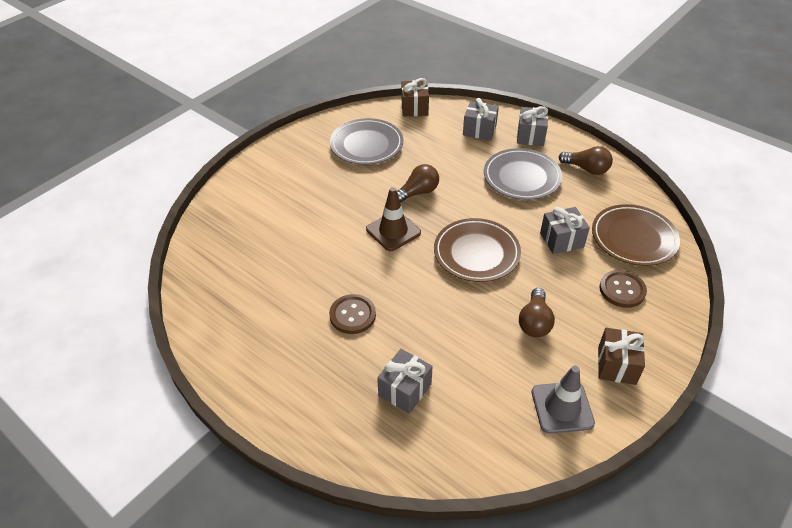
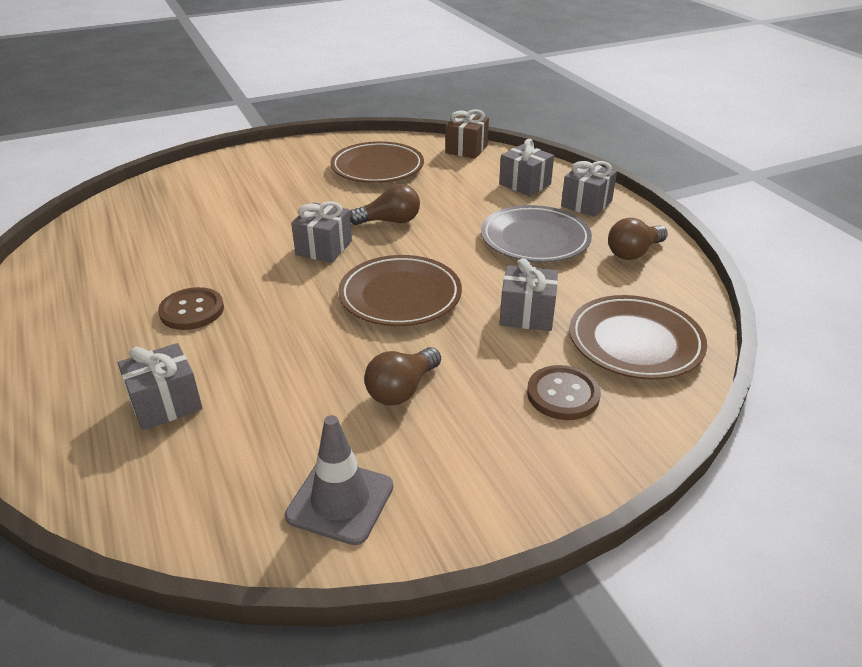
camera: 25 degrees right, 10 degrees down
(366, 145) = (377, 168): grey plate -> brown plate
(393, 231) = (324, 248): brown traffic cone -> grey gift
(586, 169) = (633, 252): brown light bulb -> brown light bulb turned 90 degrees clockwise
(616, 365) = (469, 480): brown gift -> none

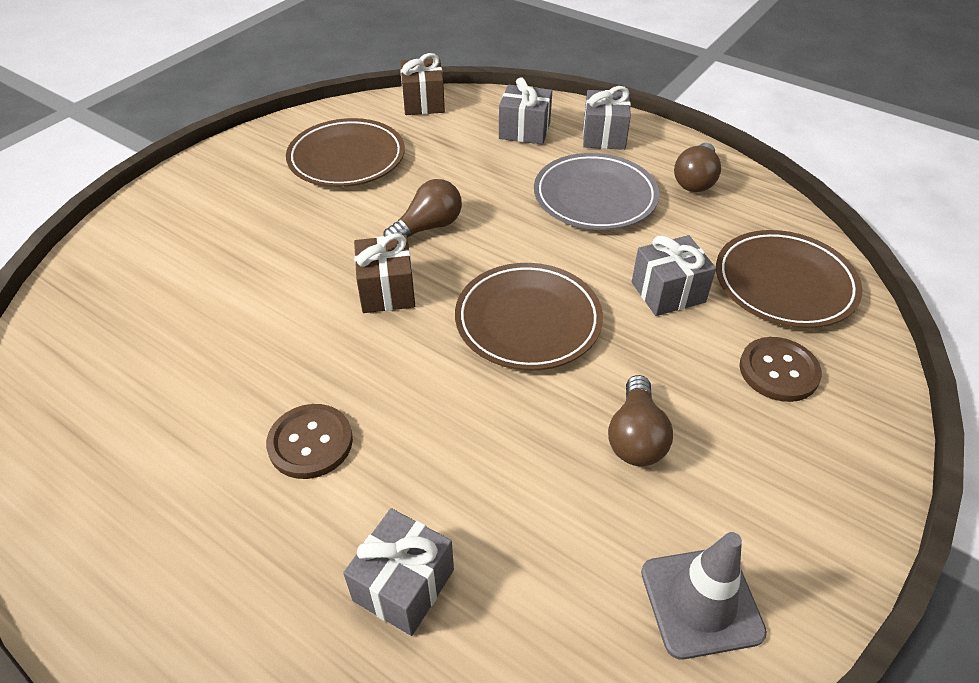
camera: 30 degrees left, 10 degrees up
(324, 248) = (387, 290): grey gift -> brown gift

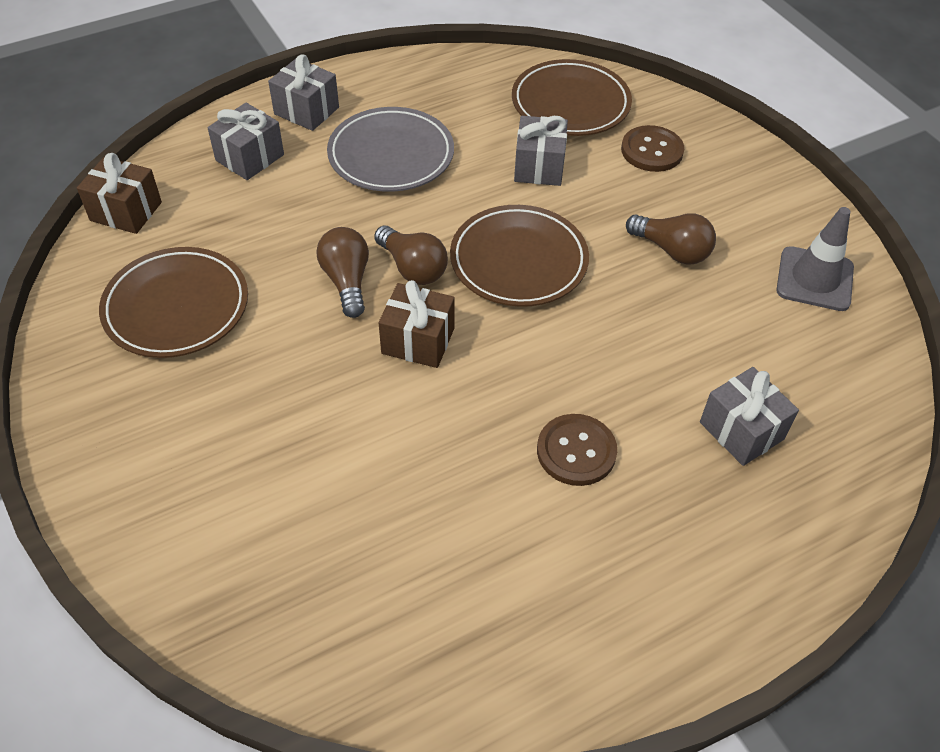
camera: 65 degrees left, 5 degrees up
(695, 180) = (416, 88): brown light bulb -> brown light bulb (413, 268)

